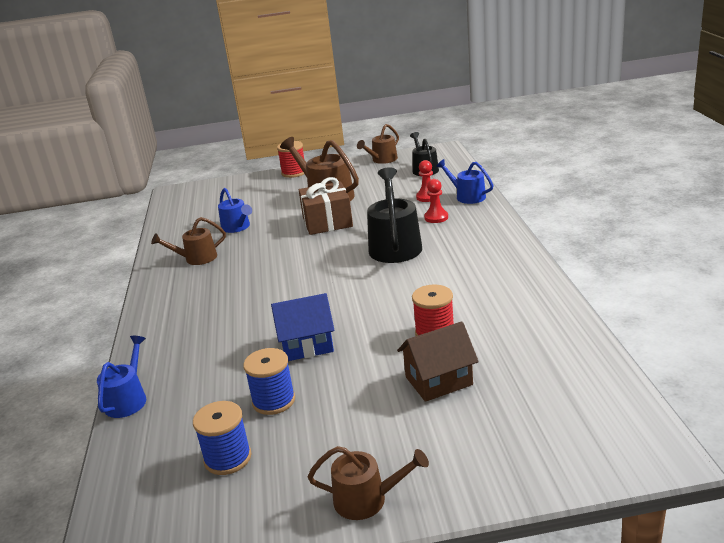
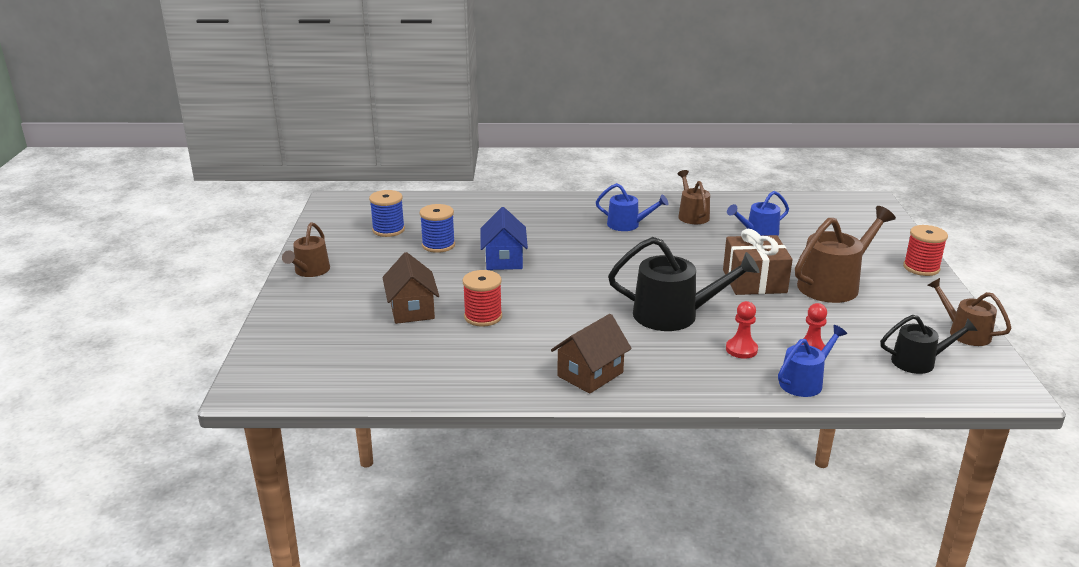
camera: 95 degrees right, 0 degrees up
(128, 399) = (479, 198): blue watering can -> blue watering can (627, 225)
(504, 266) = (590, 374): none -> brown house

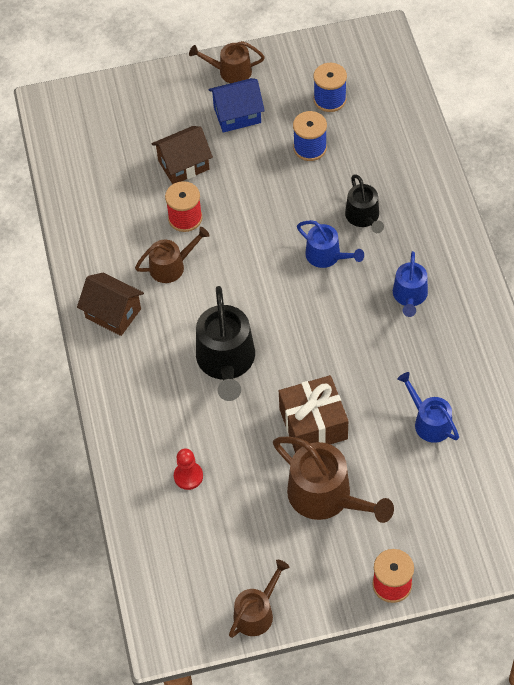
camera: 80 degrees right, 30 degrees up
(504, 260) = (296, 207): blue house -> blue house (237, 115)
(692, 215) = (455, 353): brown watering can -> brown watering can (171, 266)
(741, 349) = (178, 420): red pawn -> none
(804, 382) = (137, 472): blue watering can -> blue watering can (326, 256)
(918, 361) = (191, 566): black watering can -> black watering can (363, 217)

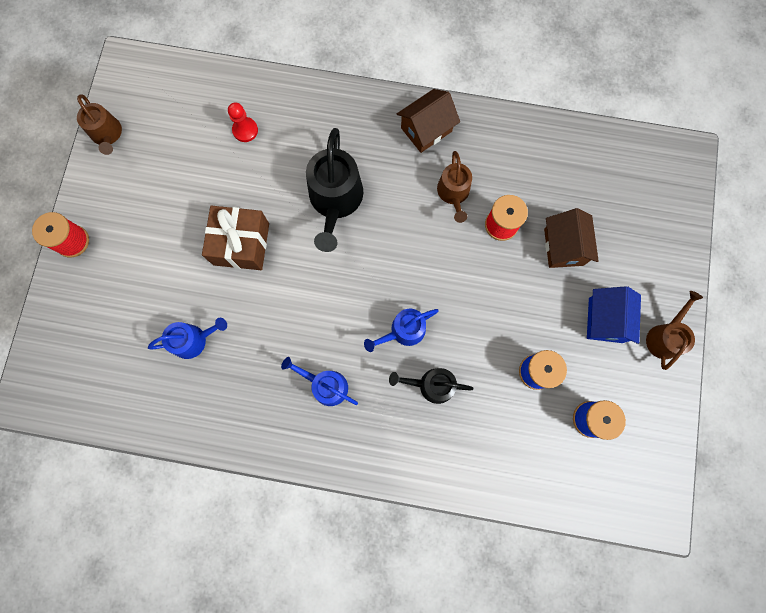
camera: 110 degrees right, 20 degrees up
(226, 361) = (335, 200): black watering can -> black watering can turned 105 degrees counterclockwise
(326, 496) = (172, 225): brown watering can -> none

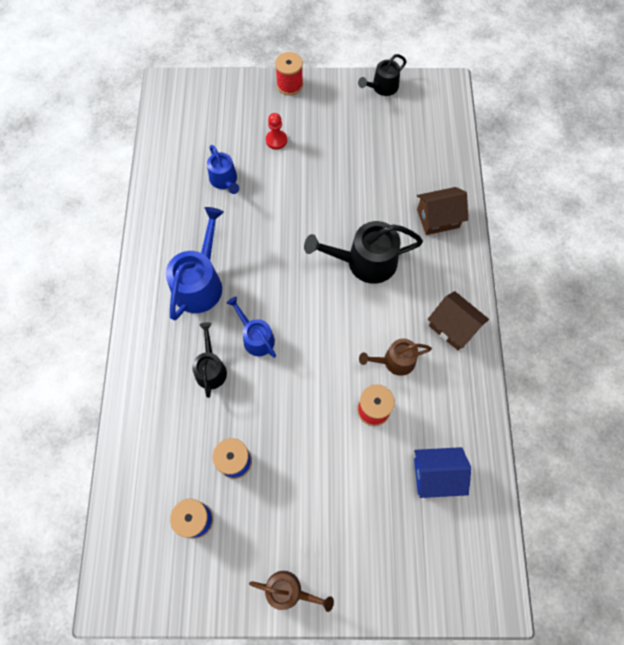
camera: 80 degrees right, 10 degrees down
(107, 134) = (382, 87): brown watering can -> black watering can
(241, 244) = (310, 198): brown gift -> none
(245, 130) = (412, 181): red pawn -> red pawn (276, 140)
(325, 385) = (200, 283): blue watering can -> blue watering can, size x1.66
(563, 247) = (363, 474): brown house -> brown house (438, 218)
(605, 320) = (296, 525): blue house -> blue house (436, 475)

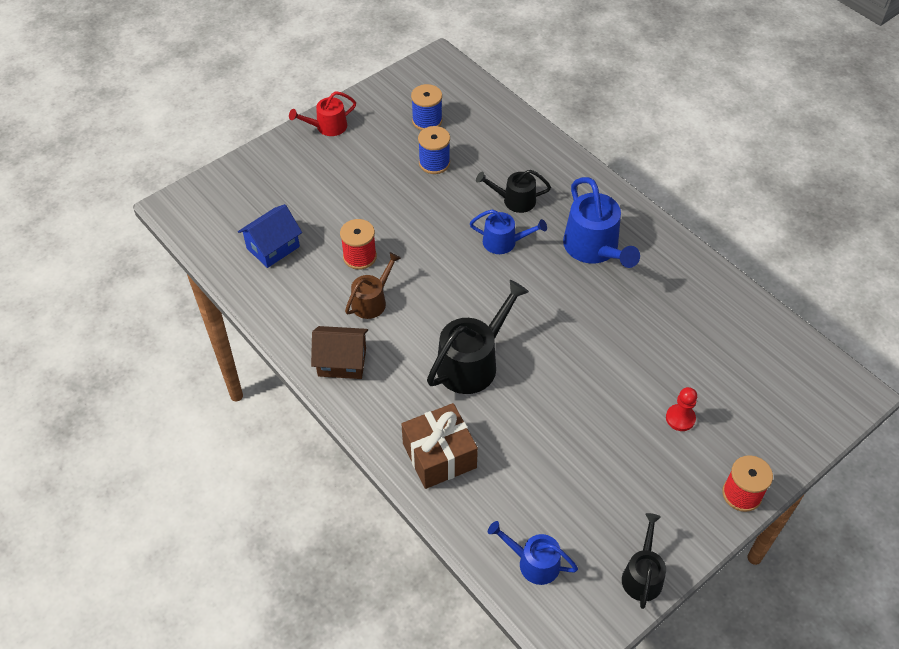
camera: 140 degrees right, 15 degrees down
(210, 369) = (515, 200): black watering can -> black watering can turned 135 degrees clockwise
(224, 180) = (679, 342): blue watering can -> blue watering can (534, 563)
(288, 591) = (327, 127): brown watering can -> red watering can
(438, 218) = (439, 456): brown house -> brown gift

